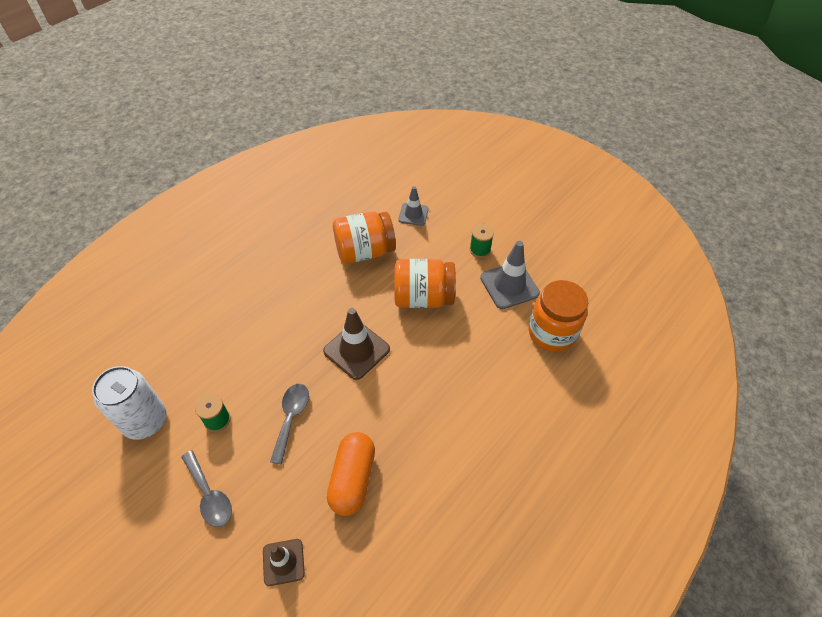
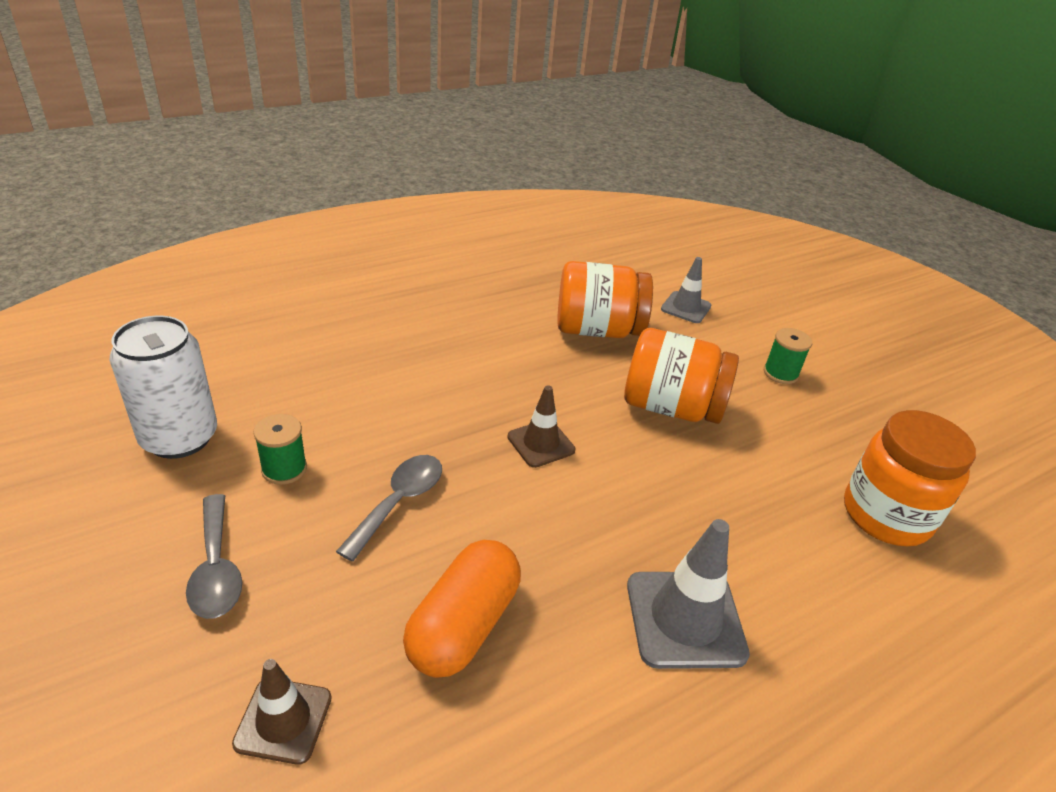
camera: 15 degrees right, 15 degrees down
(356, 350) = (541, 443): brown traffic cone -> brown traffic cone, size x0.62
(509, 285) = (820, 430): grey traffic cone -> grey traffic cone (685, 619)

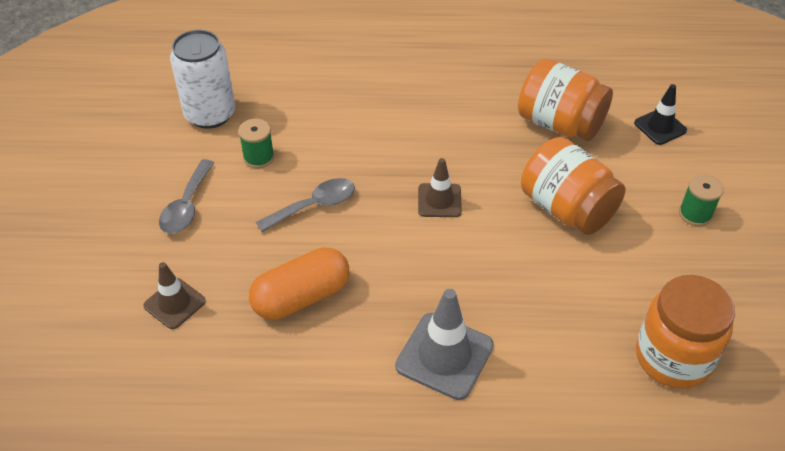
camera: 35 degrees right, 10 degrees up
(686, 307) = (660, 127): grey traffic cone -> black traffic cone

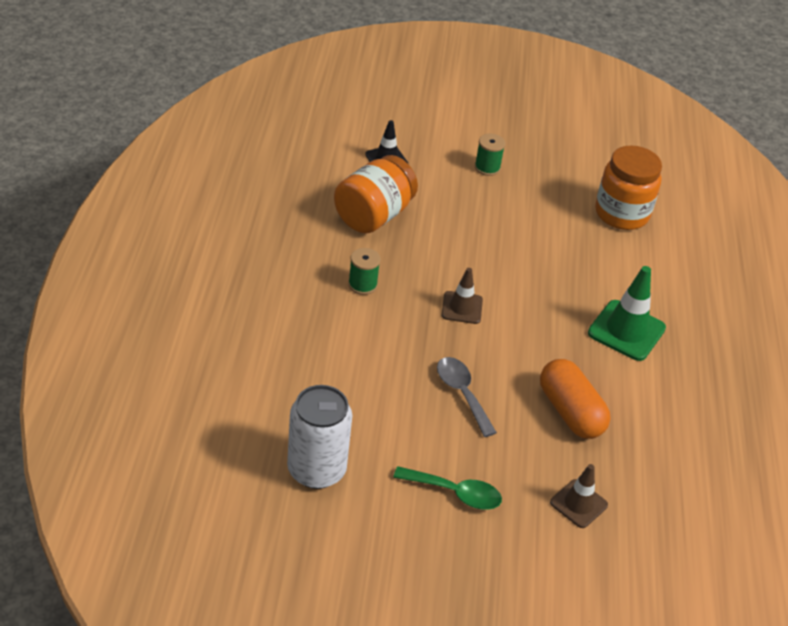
camera: 90 degrees left, 5 degrees down
(186, 206) = (455, 493): grey spoon -> green spoon
(258, 157) = (391, 431): green spool -> green spool (362, 284)
(444, 356) = (626, 330): grey traffic cone -> green traffic cone
(566, 208) = (477, 233): orange jar -> none

